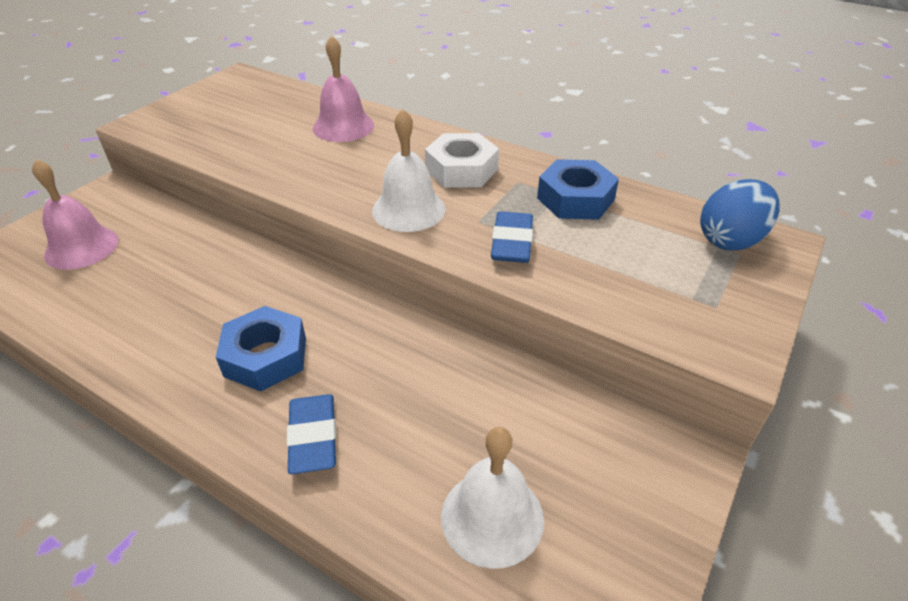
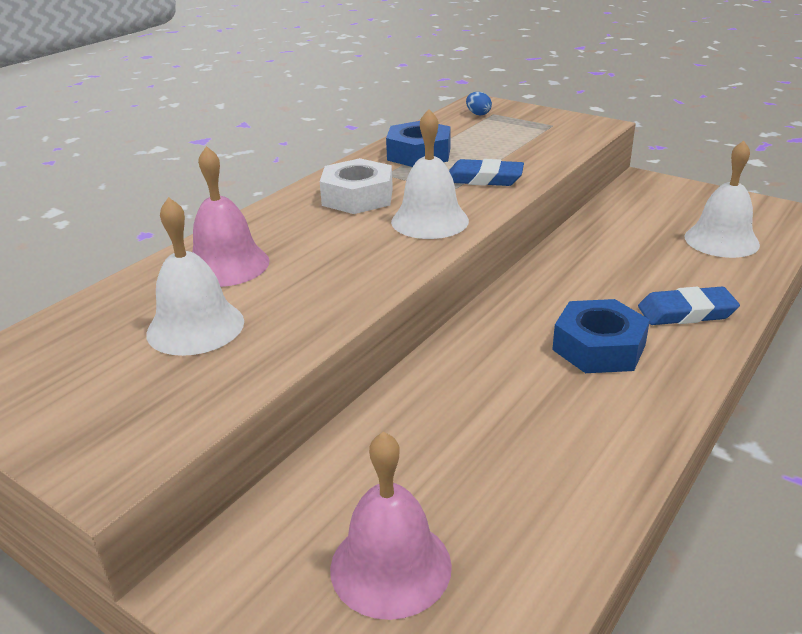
camera: 85 degrees left, 10 degrees down
(263, 127) = (195, 327): none -> white bell
(730, 240) = (478, 114): blue egg -> blue egg, size x0.47

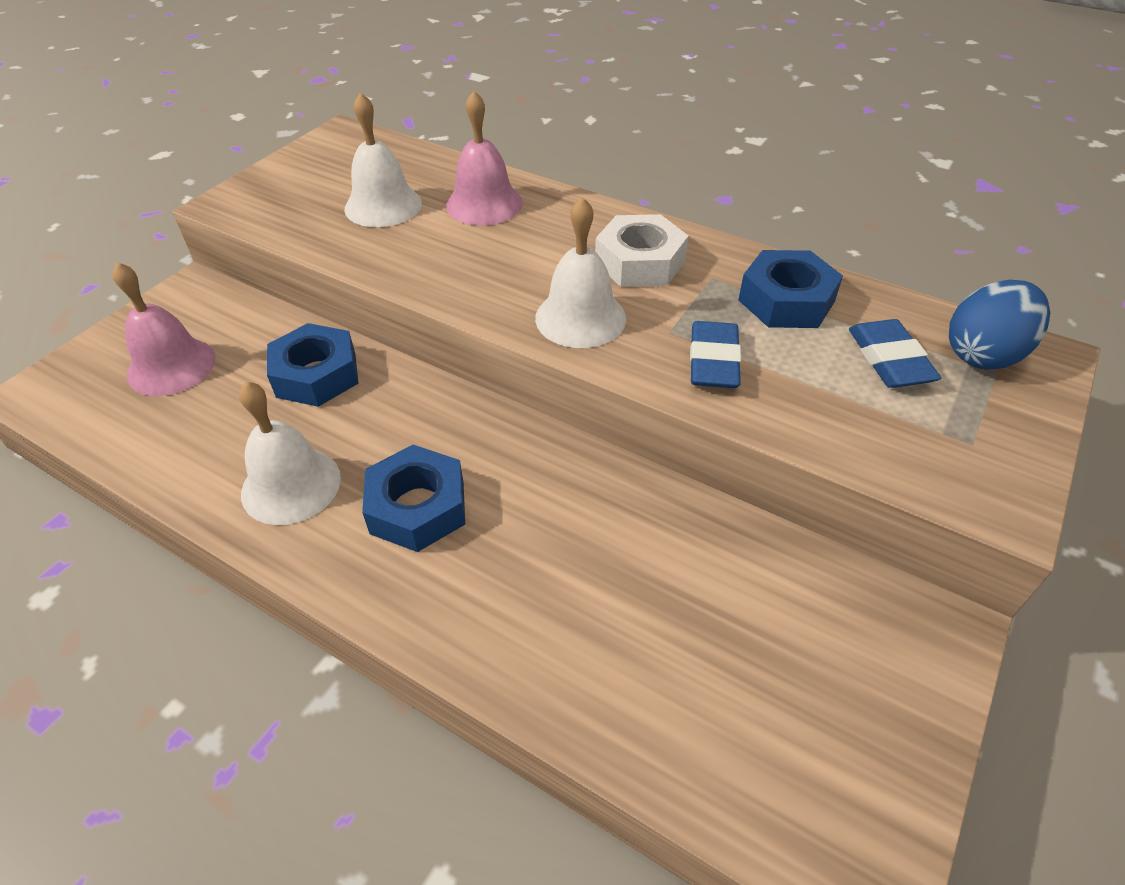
camera: 85 degrees right, 15 degrees up
(422, 425) = (316, 375): none -> blue nut
(478, 114) = (983, 354): blue egg -> blue egg, size x2.14
(686, 312) = (488, 609): blue eraser -> blue eraser (889, 359)
(721, 240) = (713, 707): white bell -> white bell (291, 485)

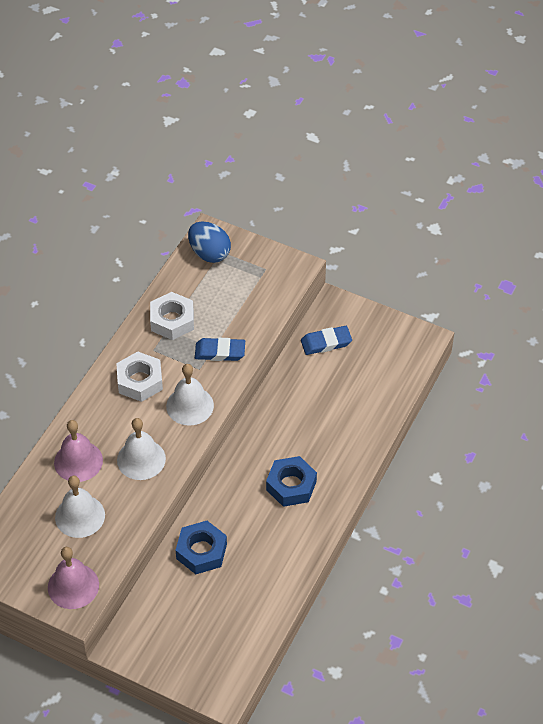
camera: 95 degrees left, 5 degrees up
(171, 366) = (198, 630): pink bell -> pink bell (73, 586)
(291, 485) = (282, 542): white bell -> white bell (141, 459)
(786, 301) = (172, 320): blue nut -> white nut
(889, 359) = (215, 287): blue eraser -> blue eraser (326, 342)

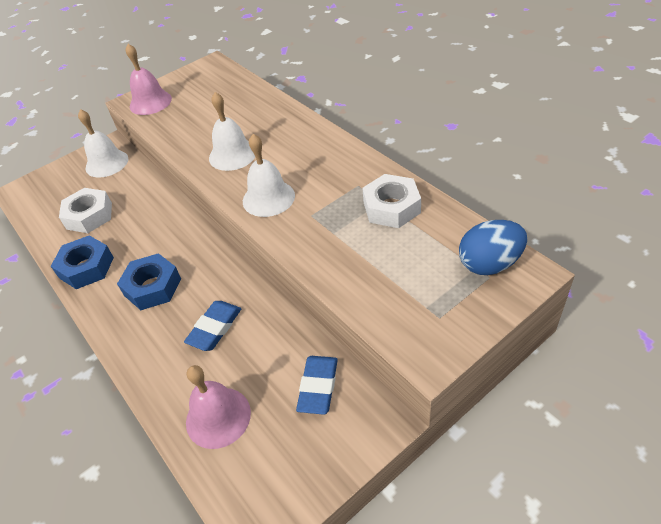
camera: 120 degrees right, 5 degrees down
(78, 461) = (260, 119): pink bell -> pink bell (218, 417)
(80, 516) = (207, 113): white bell -> white bell (107, 163)
(140, 381) = (322, 169): white nut -> white nut (89, 216)
(201, 551) = (142, 205): blue nut -> blue nut (86, 267)
(220, 352) = (324, 237): blue eraser -> blue eraser (215, 328)

